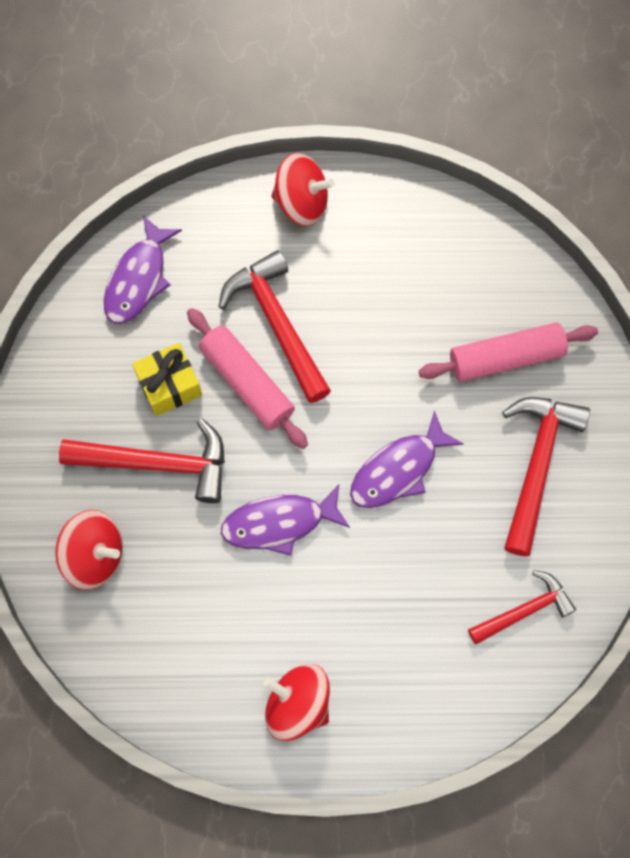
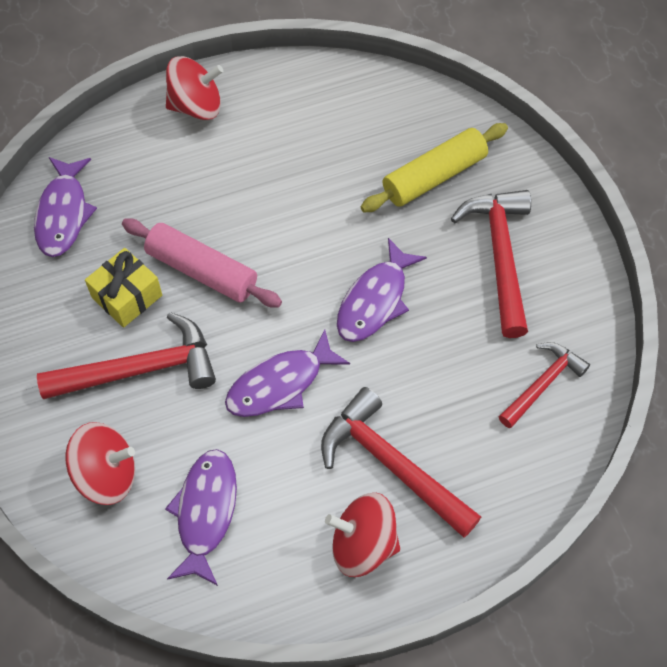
camera: 20 degrees left, 10 degrees down
(169, 623) = (205, 512): none -> purple fish
(277, 324) = (212, 212): red hammer -> red hammer (392, 464)
(506, 358) = (434, 176): pink rolling pin -> yellow rolling pin

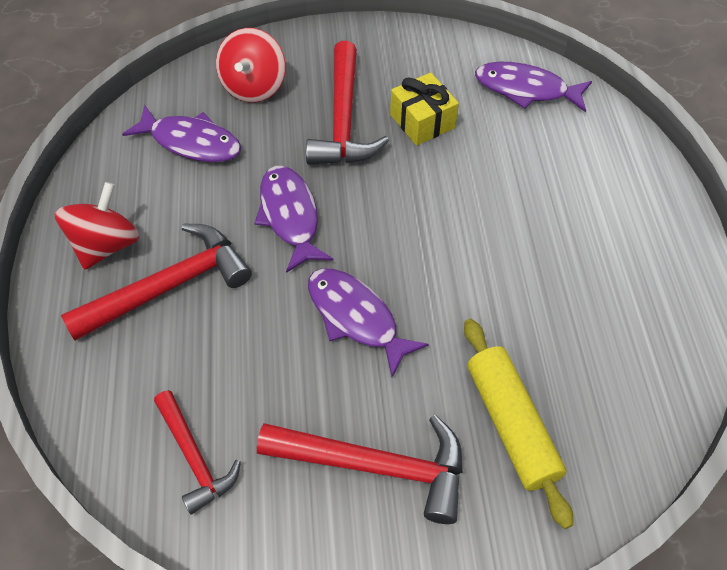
camera: 105 degrees right, 5 degrees down
(196, 106) = (650, 208): red spinning top -> none
(202, 271) = (435, 179): pink rolling pin -> none

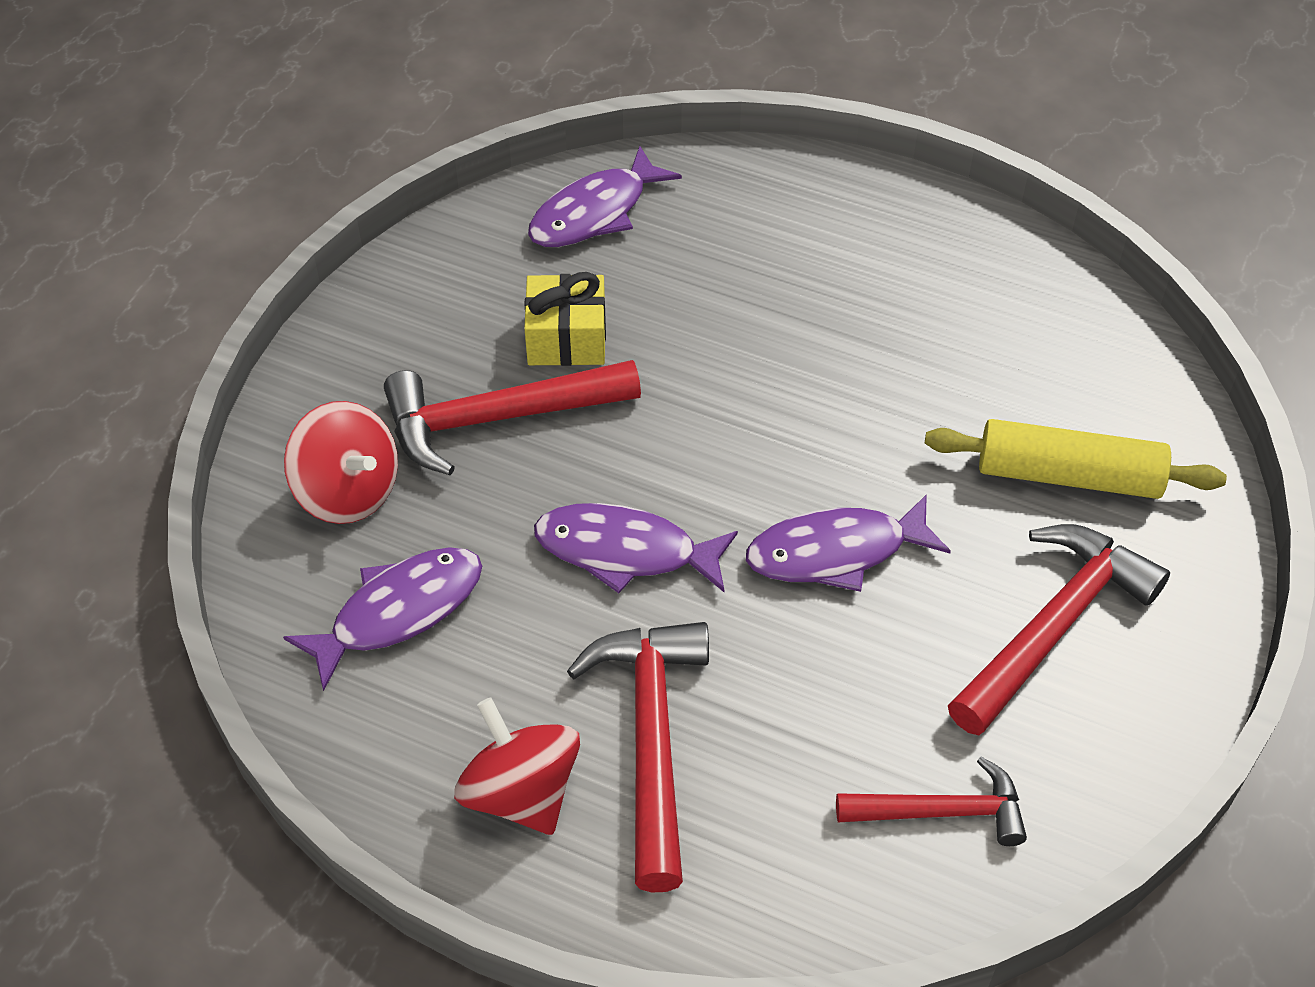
camera: 60 degrees left, 5 degrees down
(343, 120) = (497, 419): red hammer -> red hammer turned 135 degrees clockwise

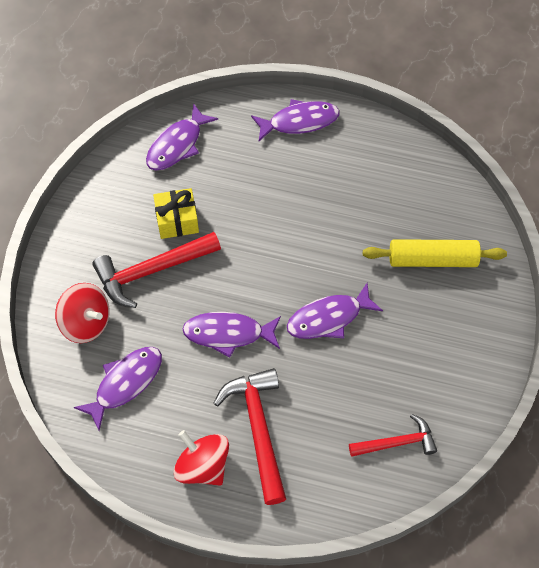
camera: 10 degrees left, 10 degrees up
(838, 203) = (299, 122): none -> purple fish
(1053, 626) = (435, 340): red hammer -> none

